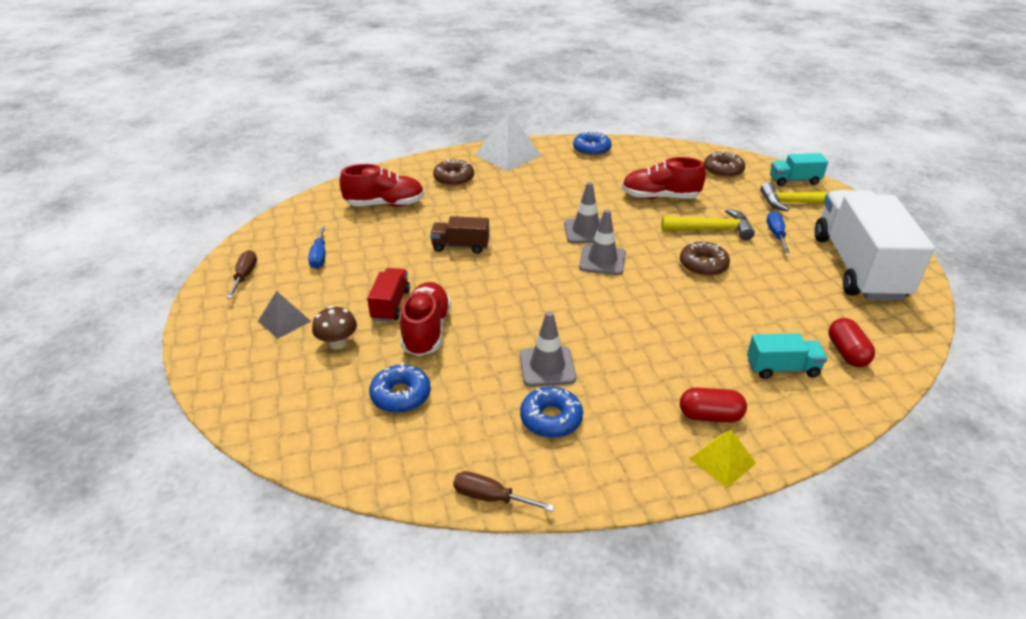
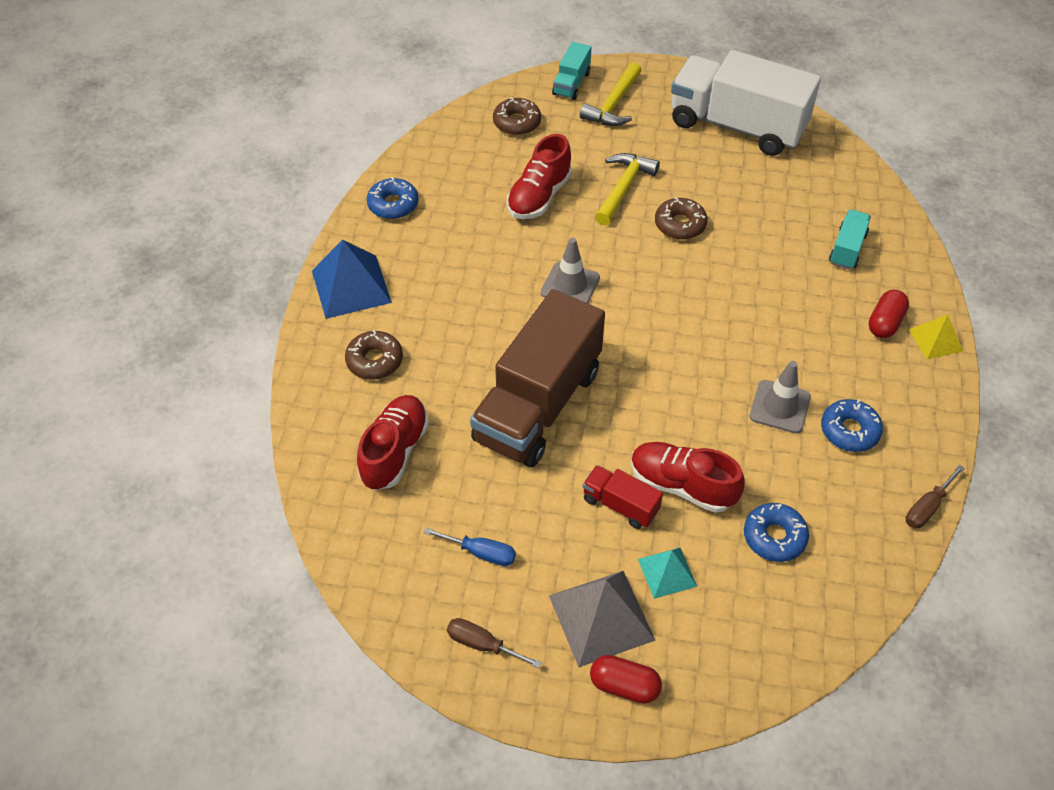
camera: 65 degrees left, 15 degrees up
(284, 321) = (601, 617): grey pyramid -> grey pyramid, size x1.74
(337, 343) = (667, 572): brown mushroom -> turquoise pyramid
(460, 246) = (538, 405): brown truck -> brown truck, size x2.28
(508, 155) = (351, 286): white pyramid -> blue pyramid
(602, 260) = (632, 295): grey traffic cone -> none
(776, 234) = (658, 149): blue screwdriver -> none
(846, 353) = (845, 200): red capsule -> red capsule (624, 686)

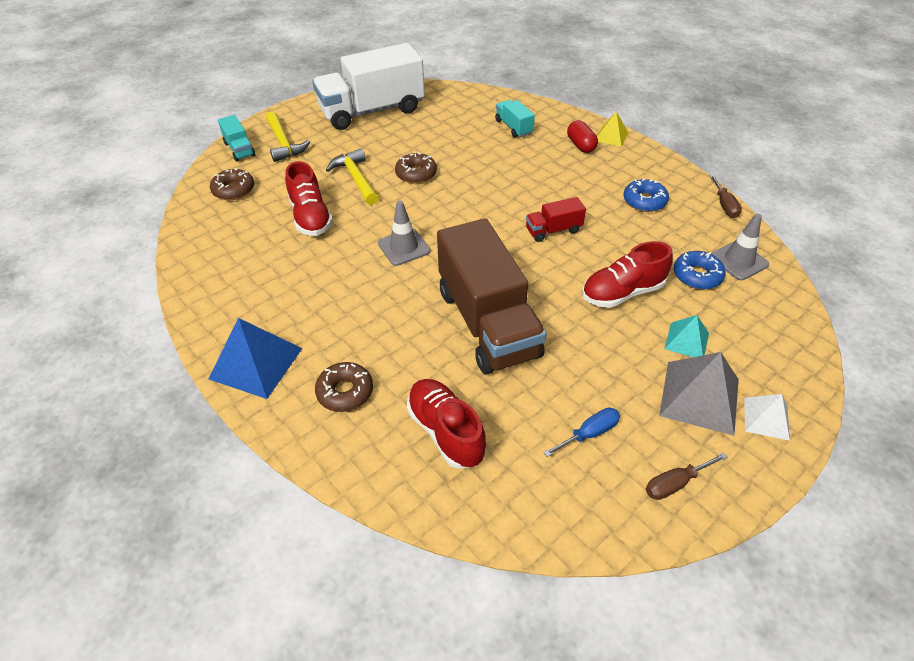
camera: 50 degrees left, 5 degrees down
(393, 204) = (212, 292): blue donut -> none
(620, 505) = (612, 331): red truck -> red truck (553, 230)
(624, 686) = (766, 418): red capsule -> white pyramid
(780, 407) = (600, 216): grey traffic cone -> grey traffic cone (738, 261)

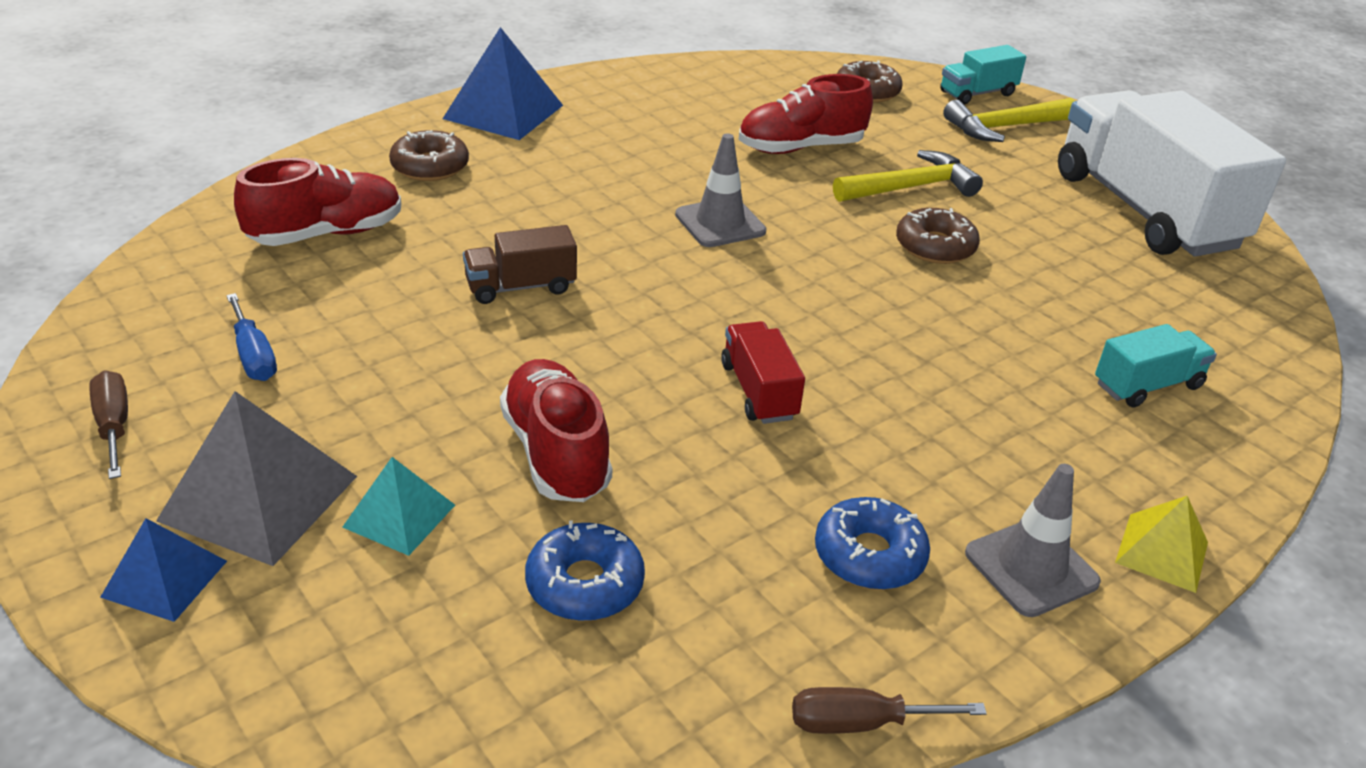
camera: 90 degrees right, 10 degrees down
(487, 323) = (521, 287): brown truck -> brown truck, size x0.44
(581, 145) = (1099, 485): red capsule -> none
(738, 261) = (624, 681): grey traffic cone -> grey traffic cone (1031, 568)
(766, 418) = (164, 578): white pyramid -> blue pyramid

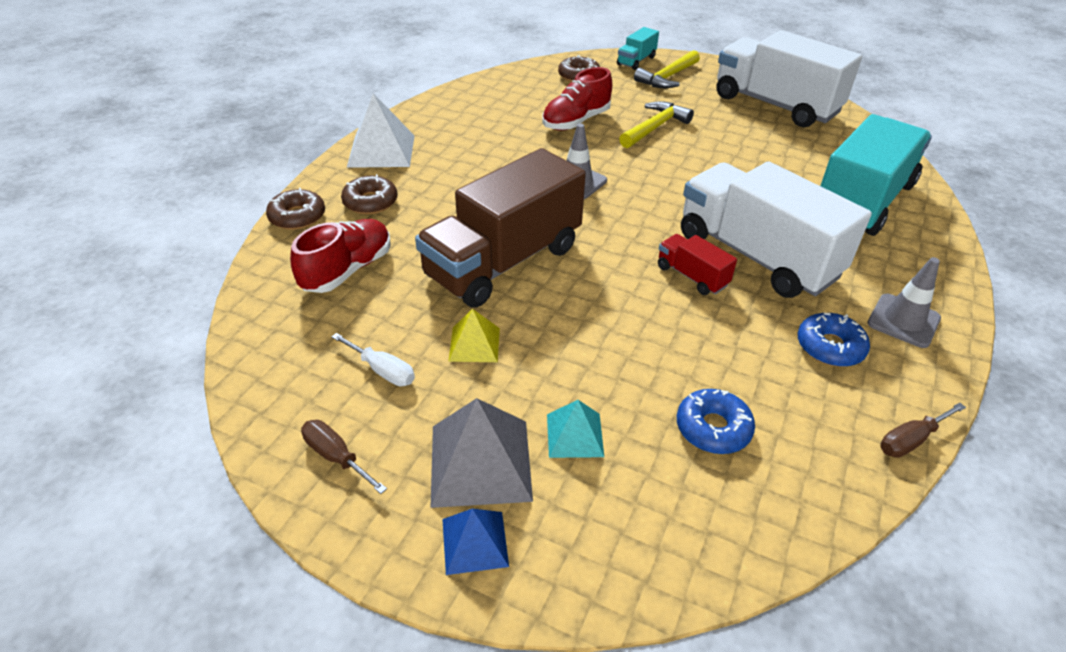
camera: 25 degrees left, 5 degrees up
(254, 356) = (382, 370): blue screwdriver -> white screwdriver
(503, 112) = (381, 150): blue pyramid -> white pyramid
(521, 287) = (503, 262): brown truck -> brown truck, size x2.28
(556, 453) = (623, 357): red shoe -> none
(886, 399) = (756, 256): none -> white truck
(935, 247) = (698, 158): brown donut -> brown donut (297, 217)
(1147, 385) = (862, 201): turquoise truck -> turquoise truck, size x2.28
(1161, 552) = (947, 288): yellow pyramid -> yellow pyramid (474, 344)

